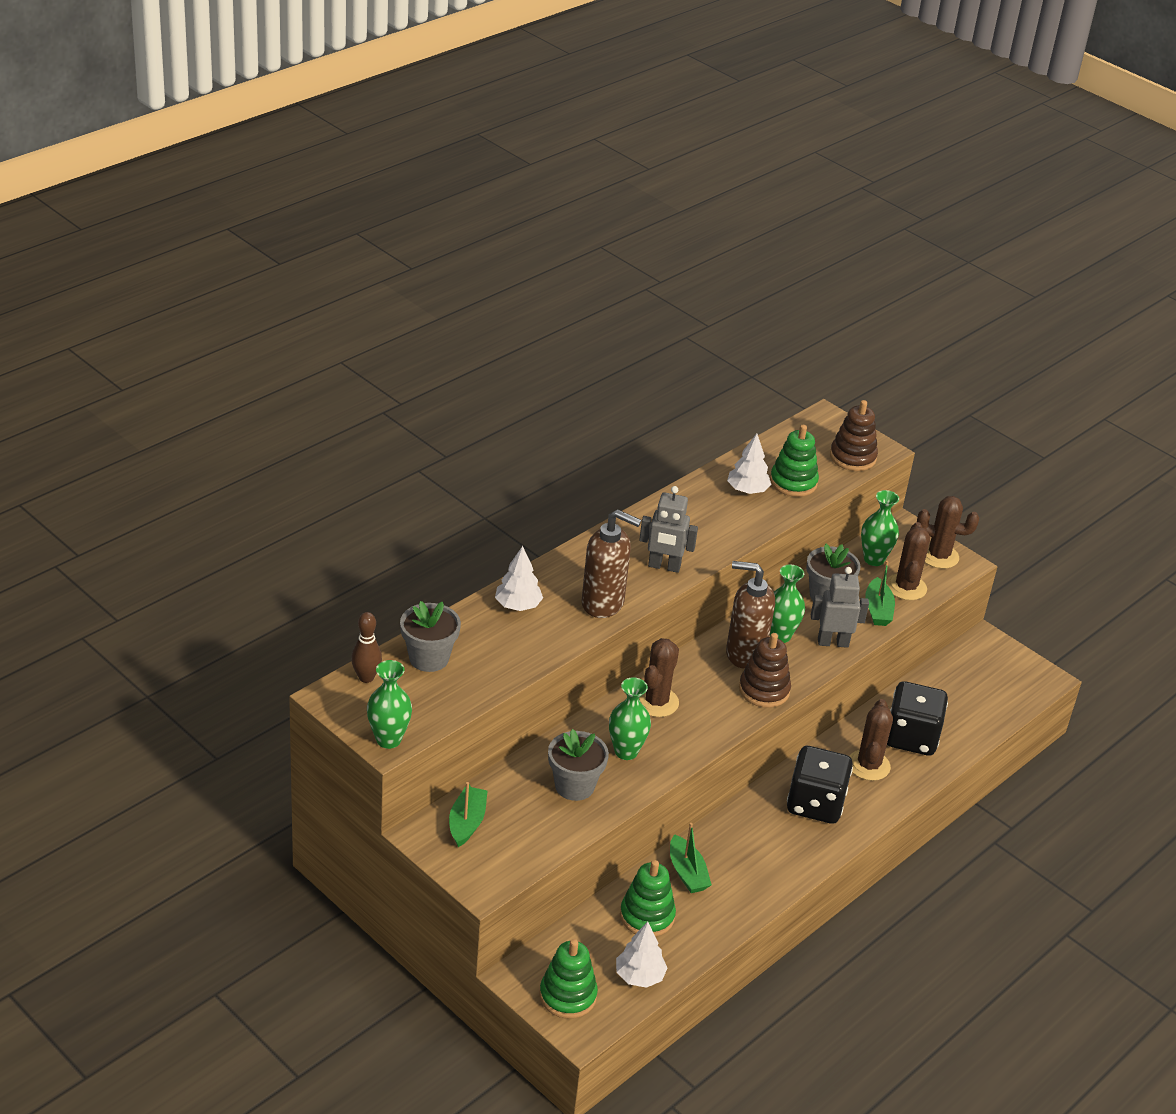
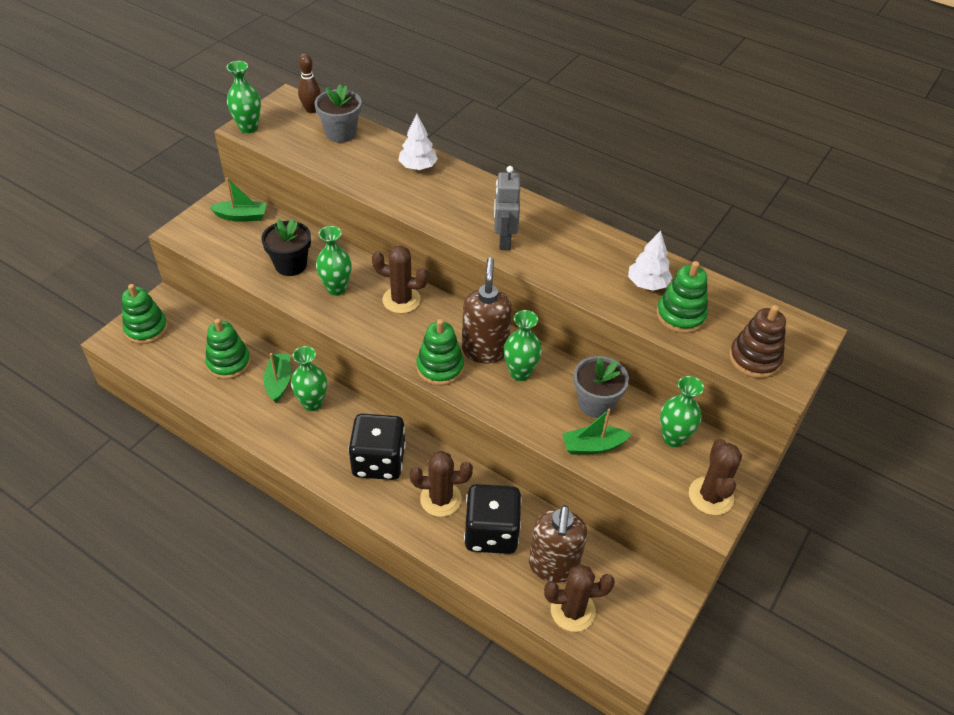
camera: 80 degrees right, 10 degrees up
(574, 786) = (291, 265): grey flower pot -> black flower pot
(603, 603) = (438, 211): brown soap dispenser -> brown soap dispenser (553, 566)
(639, 976) = (167, 365): white tree -> none
(687, 873) = (279, 382): green boat -> green boat turned 120 degrees clockwise
(725, 847) = (312, 403): none -> green vase
(764, 690) = (440, 367): brown stacking toy -> green stacking toy
(833, 642) = (527, 413): grey robot -> none
(906, 587) = (641, 468): brown cactus -> brown cactus (572, 610)

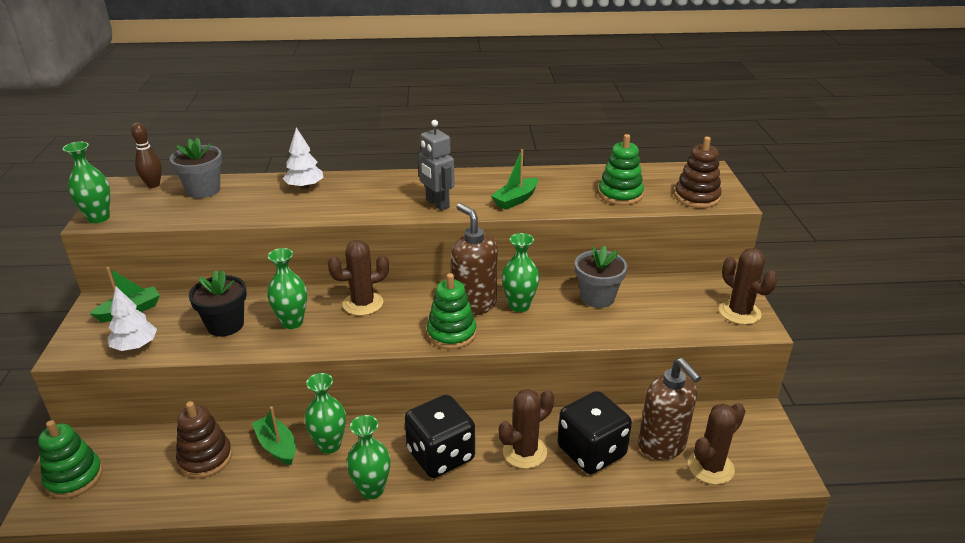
camera: 35 degrees left, 15 degrees down
(229, 363) = (205, 458): green stacking toy -> brown stacking toy
(593, 446) = (629, 324): green boat -> green boat (515, 200)
(647, 284) = (574, 187): white tree -> white tree (135, 346)
(673, 438) = (673, 291): green vase -> green vase (372, 489)

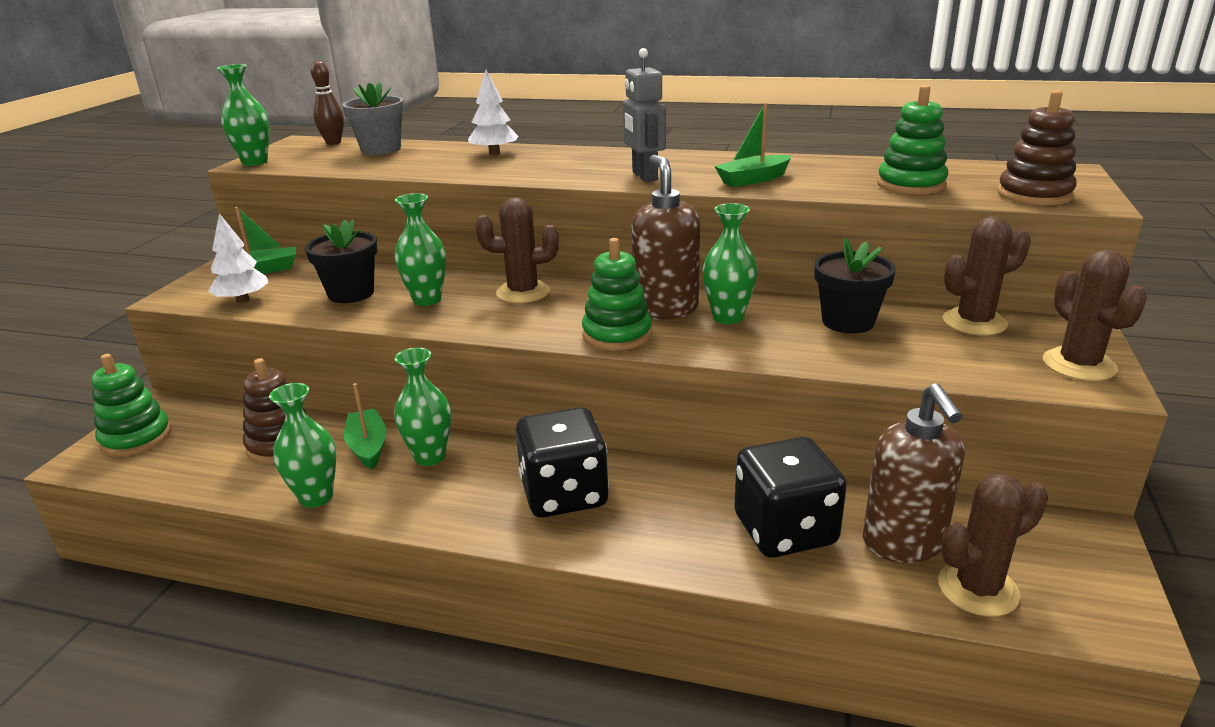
camera: 20 degrees right, 5 degrees down
(372, 489) = (453, 516): green vase -> green vase (316, 497)
(524, 452) = (683, 512): brown cactus -> brown cactus (974, 322)
(597, 297) = (848, 322): grey flower pot -> black flower pot

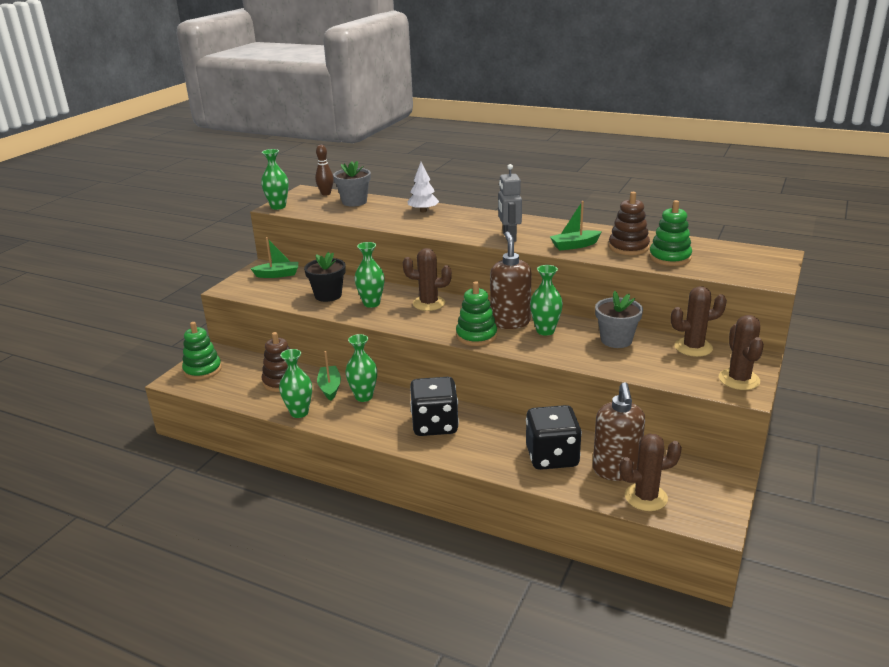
camera: 10 degrees right, 0 degrees up
(243, 300) = (266, 294): white tree -> none
(848, 322) = (616, 340): black flower pot -> grey flower pot
(1034, 195) = (741, 272): brown stacking toy -> brown stacking toy (628, 247)

